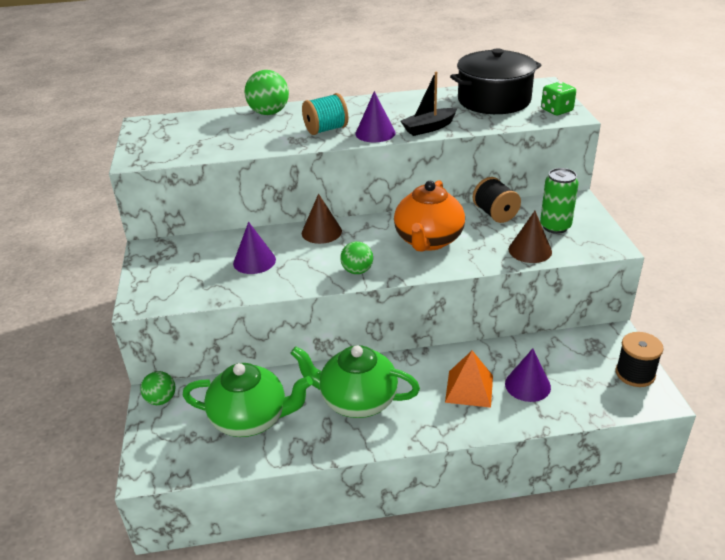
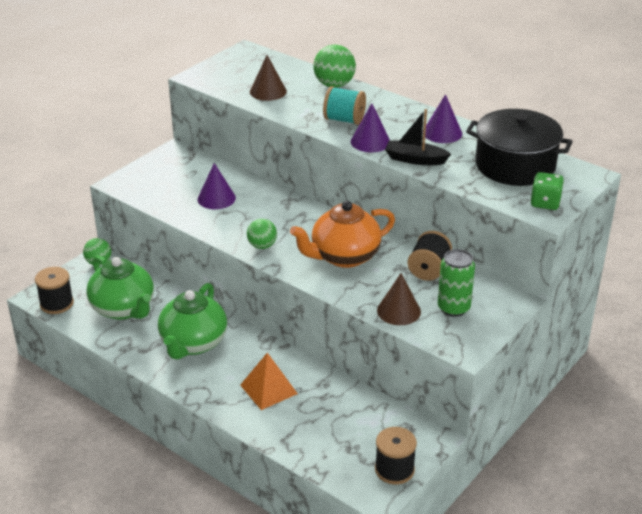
camera: 45 degrees right, 0 degrees up
(177, 463) = (57, 304): none -> black spool
(321, 232) = (288, 205): brown cone -> brown cone (268, 91)
(357, 401) = (193, 343): green teapot -> green teapot turned 135 degrees counterclockwise
(527, 385) = (308, 417): purple cone -> purple cone (442, 133)

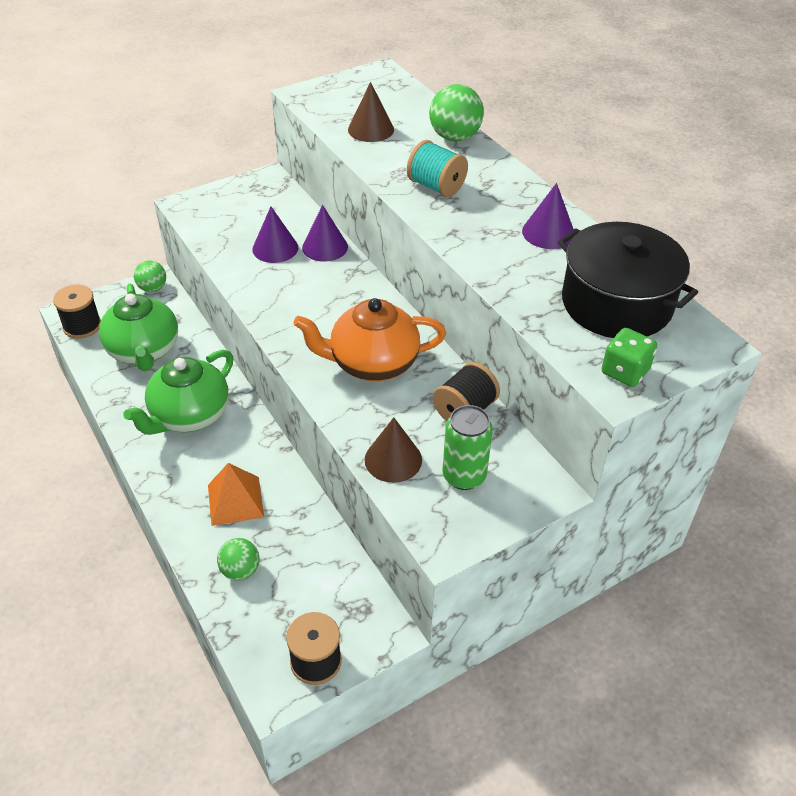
camera: 20 degrees right, 10 degrees up
(262, 246) = (287, 323): green ball -> green ball (240, 570)
(370, 142) = (449, 224): purple cone -> purple cone (325, 247)
(415, 159) = (489, 263): black boat -> none

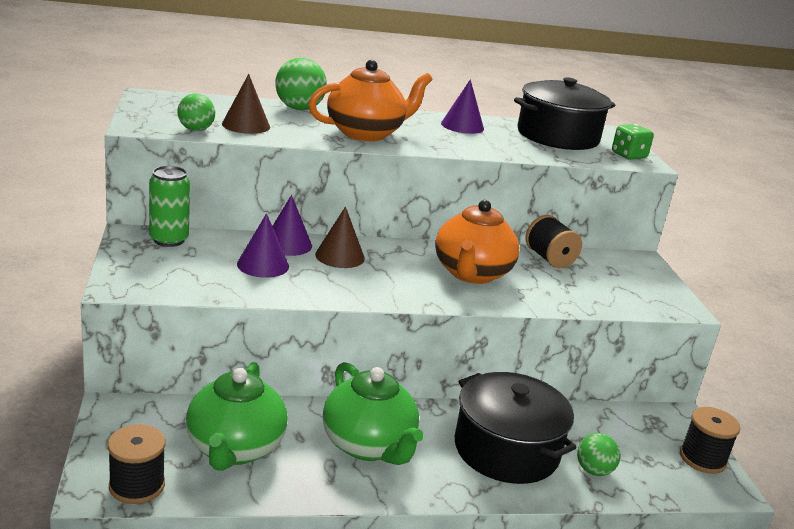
camera: 70 degrees left, 20 degrees down
(144, 351) = (235, 449): green teapot -> green teapot turned 90 degrees clockwise
(153, 288) = (122, 413): green ball -> green ball (196, 130)
(235, 501) = (506, 449): orange pyramid -> black pot
(393, 459) = (590, 299): brown cone -> brown cone (340, 256)
(436, 187) = (366, 133): turquoise spool -> orange teapot
(464, 476) = (618, 280): green can -> green can (169, 240)

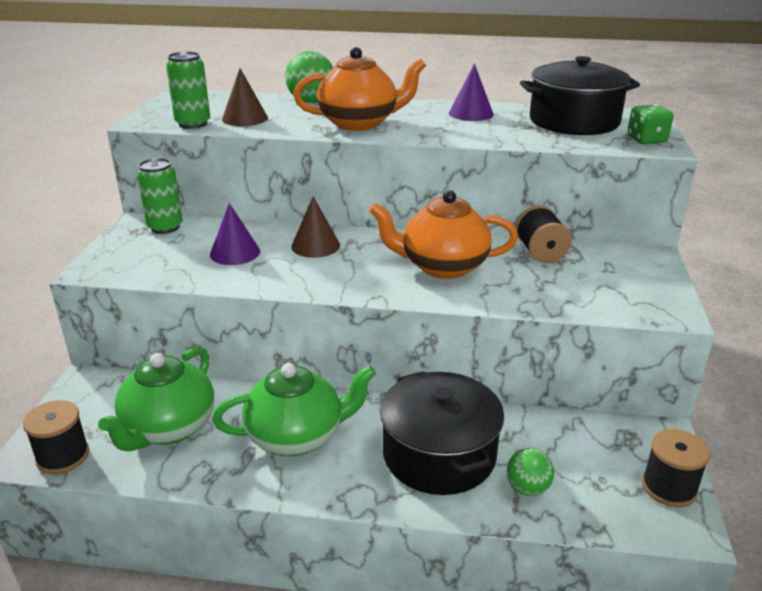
camera: 20 degrees right, 5 degrees up
(196, 130) = (193, 124): green ball -> green can
(287, 244) = (272, 233): purple cone -> none
(368, 445) = (297, 437): green teapot -> green teapot turned 90 degrees counterclockwise
(471, 273) = (442, 266): orange teapot -> orange teapot turned 60 degrees clockwise

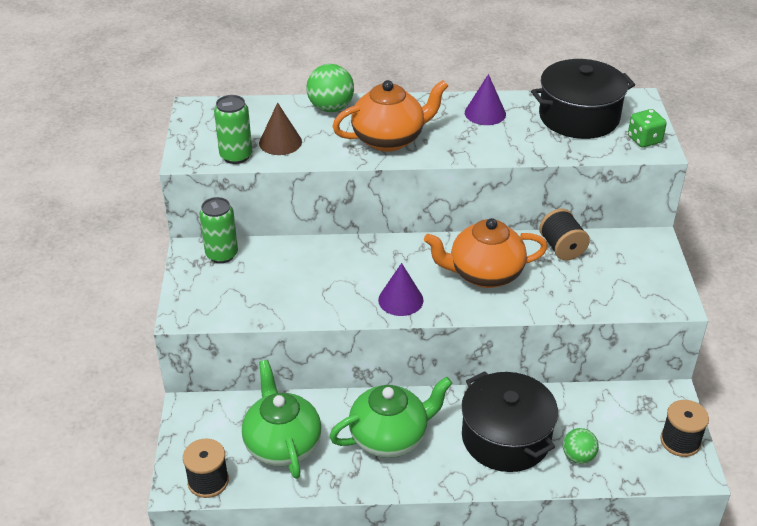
camera: 10 degrees left, 10 degrees up
(168, 428) = (282, 444): green teapot -> green teapot turned 150 degrees clockwise
(235, 252) = (300, 279): purple cone -> purple cone (400, 300)
(315, 245) = (368, 262): brown cone -> none

